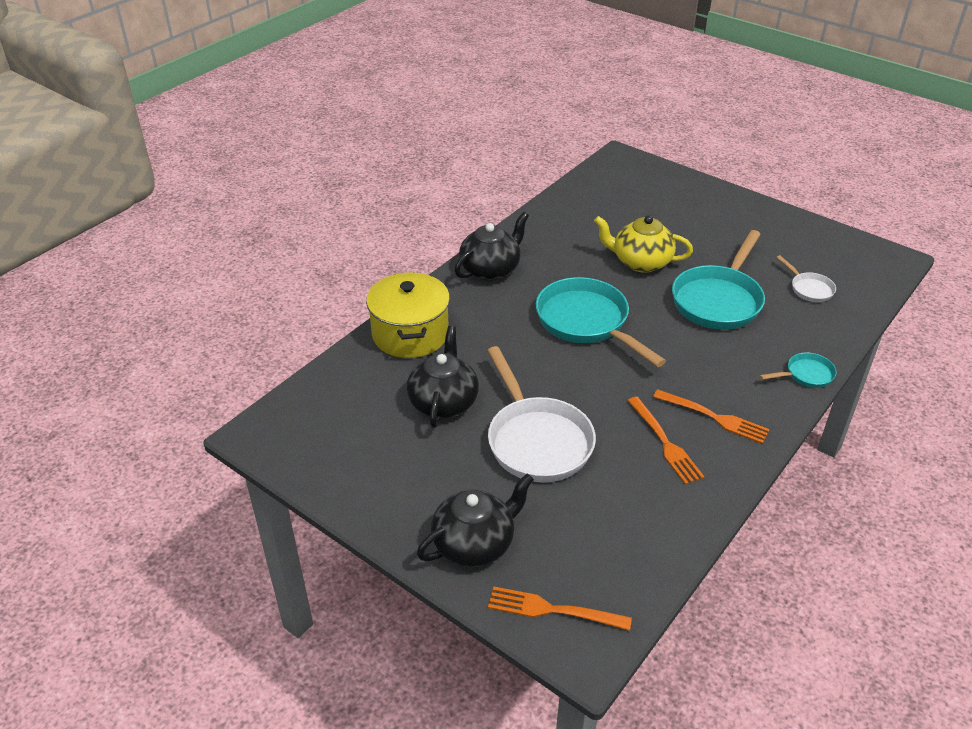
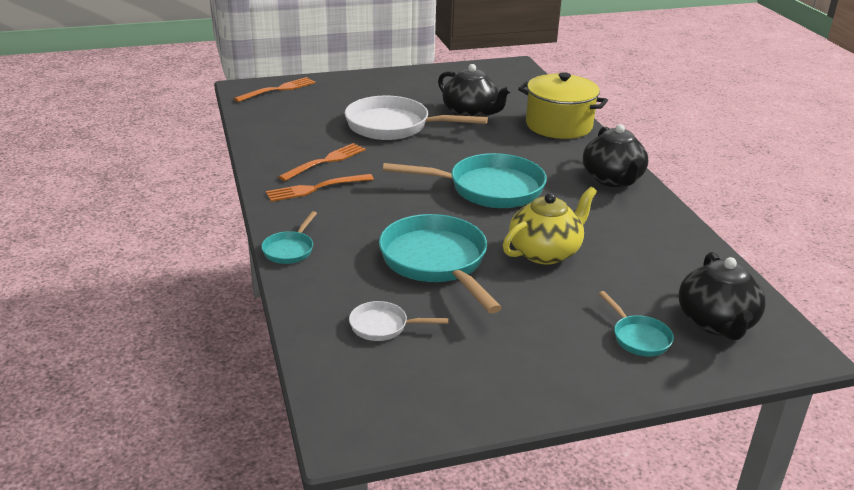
camera: 125 degrees right, 10 degrees down
(475, 543) = (348, 87): black teapot -> black teapot (716, 323)
(665, 442) = (325, 161): orange fork -> orange fork turned 120 degrees clockwise
(681, 203) = (638, 337): none -> turquoise pan

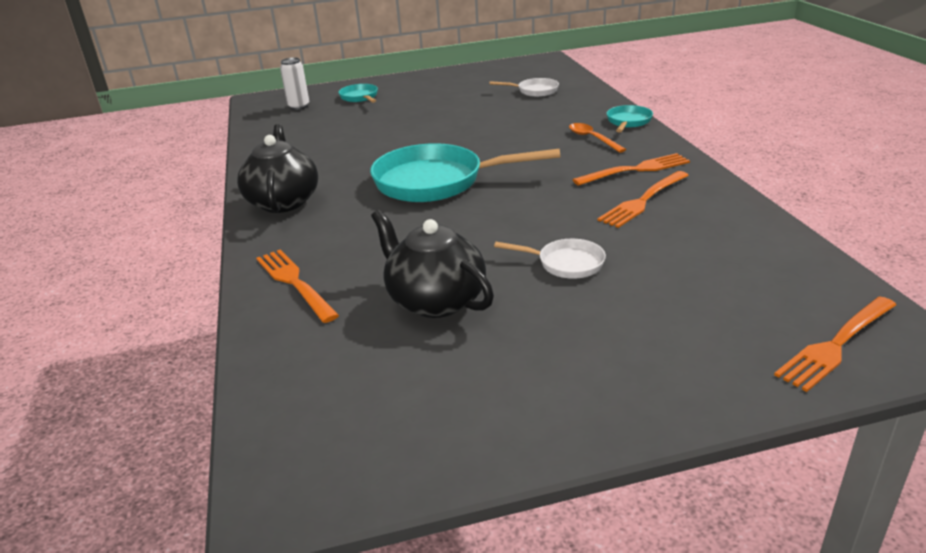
camera: 175 degrees left, 0 degrees up
(338, 228) = (592, 138): none -> orange spoon
(394, 126) = (565, 263): white pan -> white pan, size x0.48
(436, 262) = (497, 122): turquoise pan -> none
(545, 252) = (400, 134): yellow teapot -> none
(559, 125) = (294, 283): yellow pot -> orange fork
(716, 323) = (299, 106): black teapot -> white can

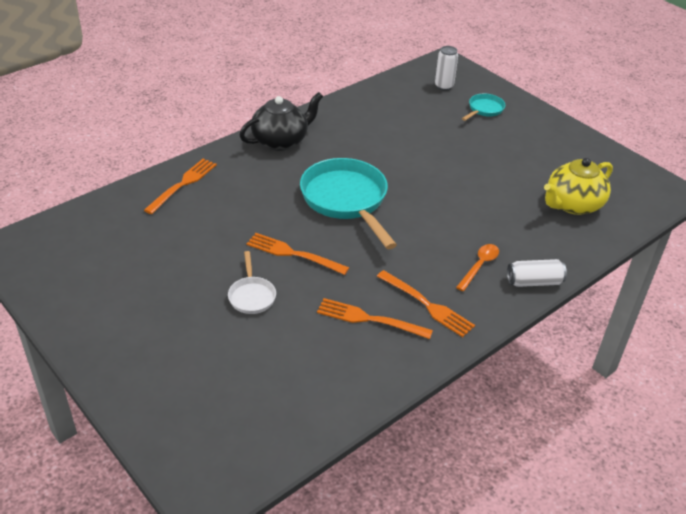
camera: 60 degrees right, 10 degrees up
(435, 300) = (184, 247): black teapot -> none
(534, 91) = (572, 204): white pan -> yellow teapot
(628, 122) = (534, 282): turquoise pan -> white can
(836, 344) = (195, 449): orange fork -> orange fork (293, 254)

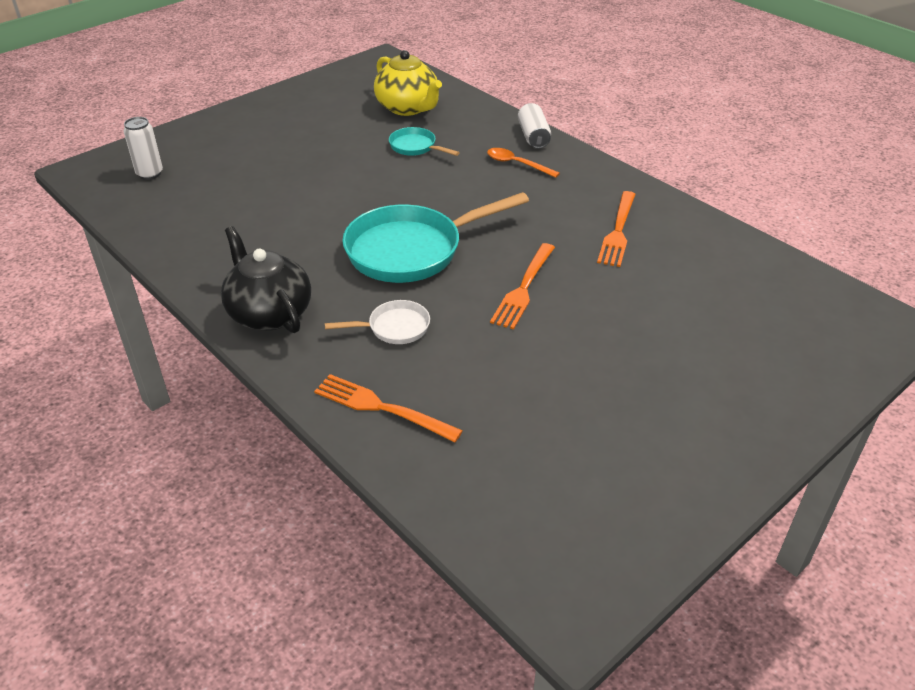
camera: 90 degrees left, 0 degrees up
(251, 296) = (608, 317): white pan -> white pan (394, 328)
(427, 305) = (584, 196): orange fork -> none
(484, 109) = (215, 147): turquoise pan -> turquoise pan (415, 147)

